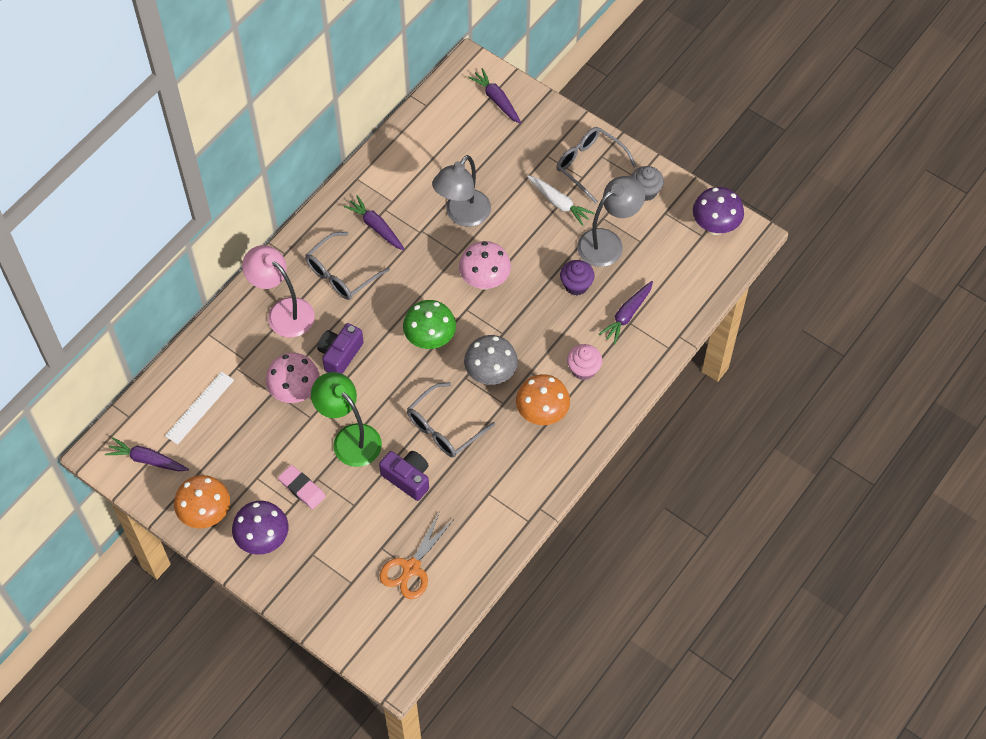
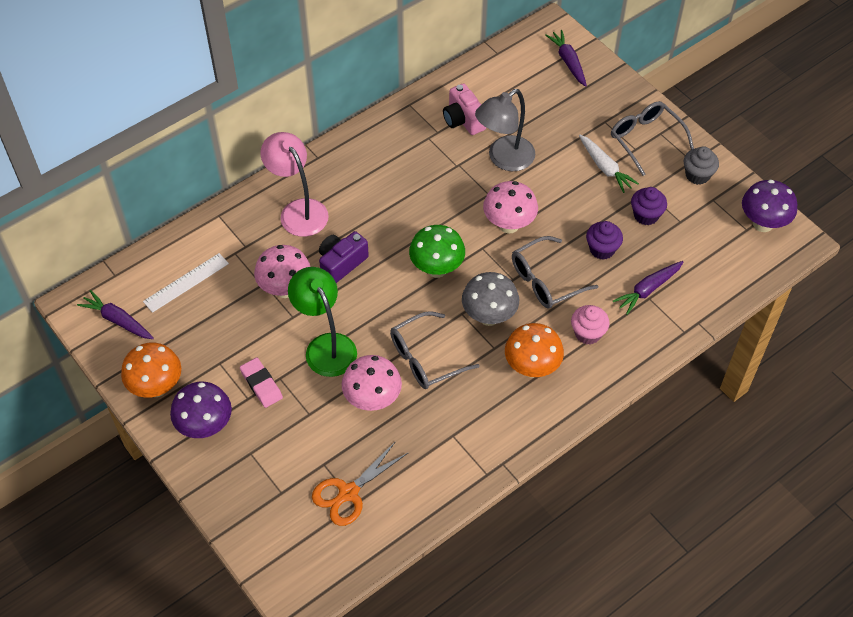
camera: 15 degrees right, 5 degrees down
(341, 274) = (366, 188): grey glasses -> grey glasses (545, 280)
(376, 227) = (414, 152): purple carrot -> none
(407, 478) = (372, 400): purple camera -> pink mushroom
(413, 183) = (463, 120): none -> pink camera
(608, 242) = (646, 215): grey lamp -> purple cupcake

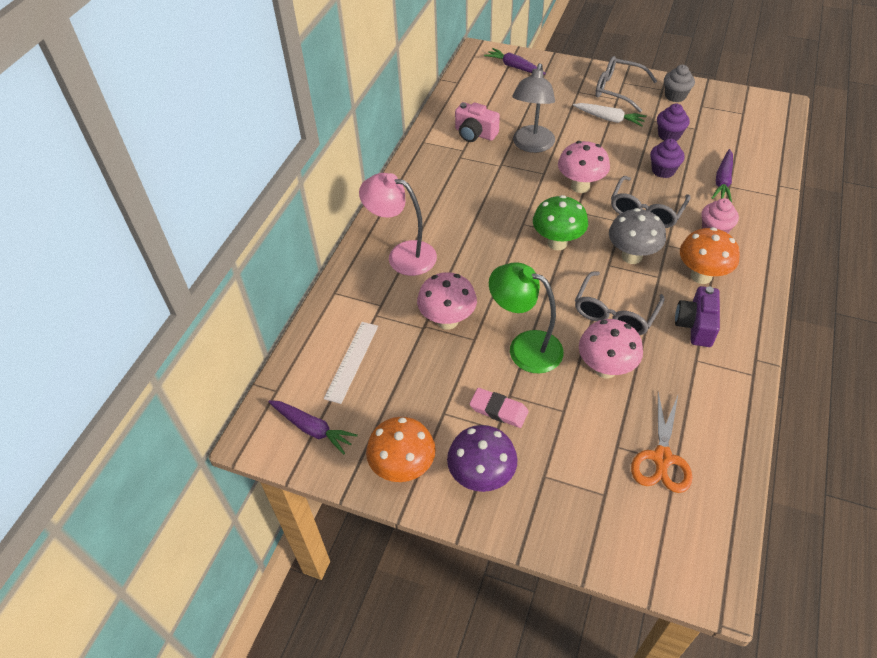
camera: 30 degrees left, 5 degrees down
(118, 320) = (312, 429): purple carrot -> purple carrot turned 150 degrees counterclockwise
(341, 263) = (476, 277): purple camera -> purple camera (695, 325)
(762, 224) = (749, 105): purple mushroom -> none

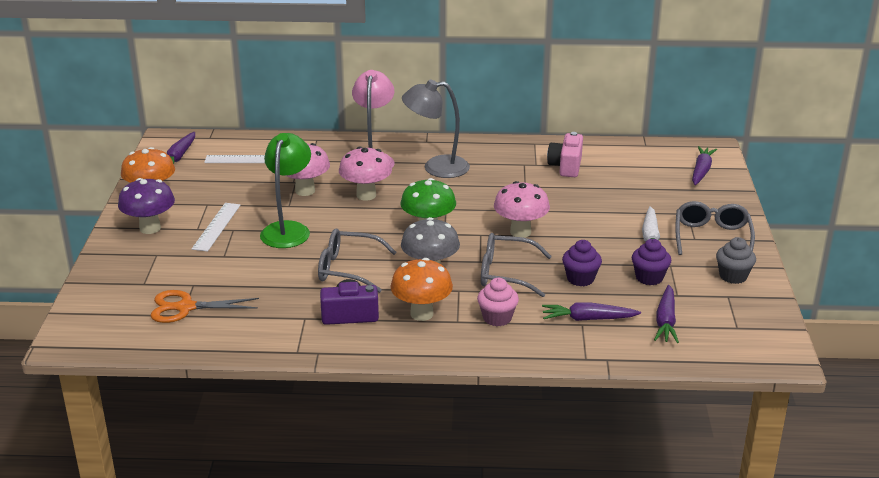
camera: 70 degrees right, 20 degrees down
(498, 410) = (216, 226): pink eraser -> white ruler
(531, 145) = (569, 198): grey lamp -> grey lamp (436, 167)
(605, 369) = (277, 271): pink mushroom -> pink mushroom (366, 195)
(731, 143) = (665, 321): none -> purple carrot

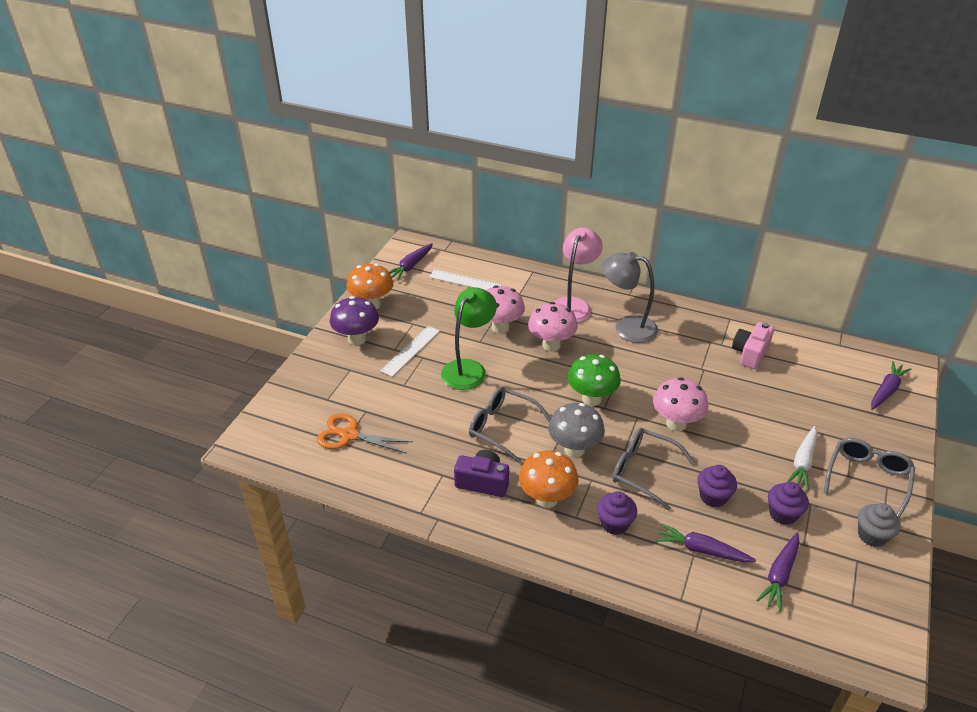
camera: 20 degrees right, 10 degrees up
(497, 318) = (614, 524): pink cupcake -> purple cupcake

